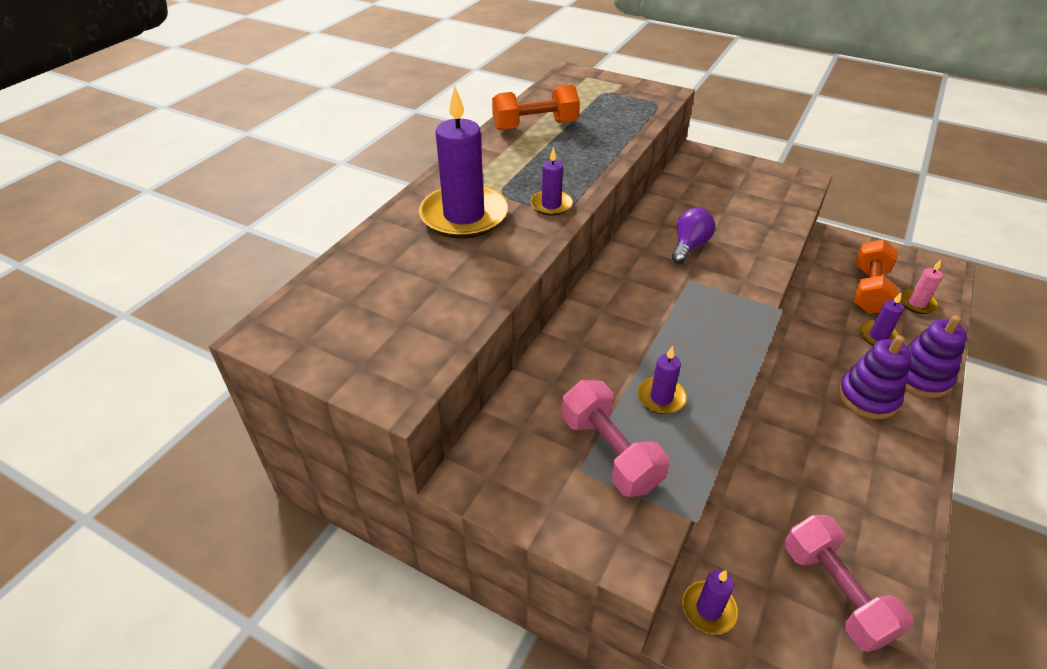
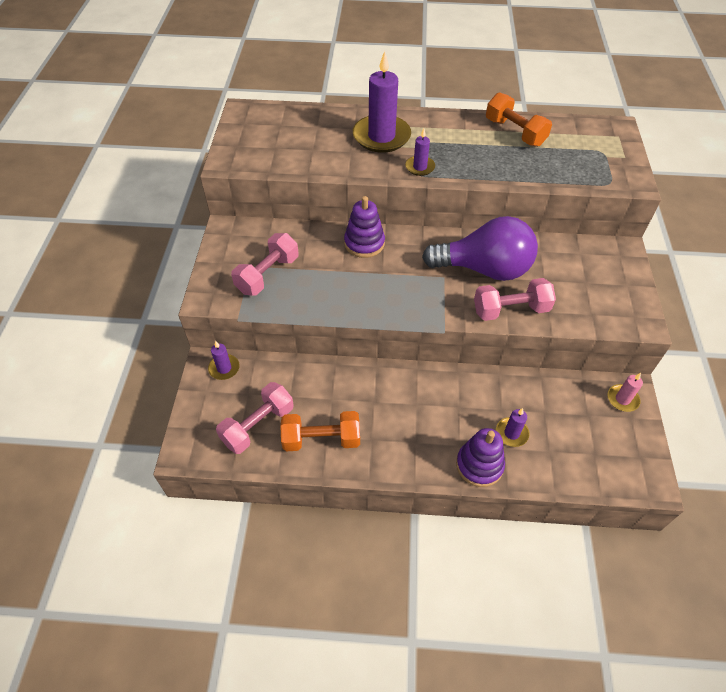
camera: 65 degrees right, 10 degrees up
(661, 397) = (320, 286): purple candle -> none
(689, 246) = (484, 269): purple light bulb -> purple light bulb, size x2.08
(761, 249) = (510, 310): none -> pink dumbbell
(868, 397) = (434, 431): purple stacking toy -> purple stacking toy (364, 243)
(869, 290) = (571, 422): orange dumbbell -> orange dumbbell (321, 439)
(917, 303) = (578, 460): pink candle -> pink candle (622, 399)

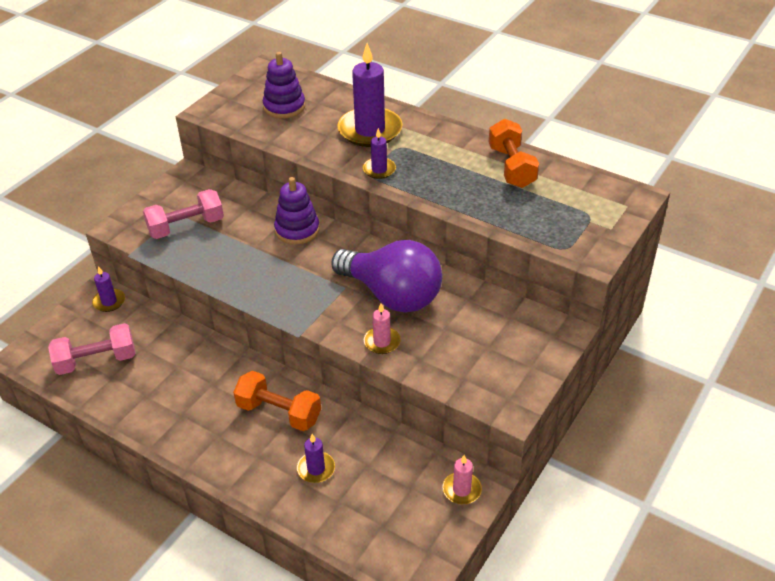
camera: 30 degrees right, 10 degrees down
(321, 439) = (139, 395): orange dumbbell -> orange dumbbell (279, 412)
(479, 465) = (259, 482): purple stacking toy -> purple stacking toy (284, 107)
(510, 310) = (382, 342): pink dumbbell -> pink candle

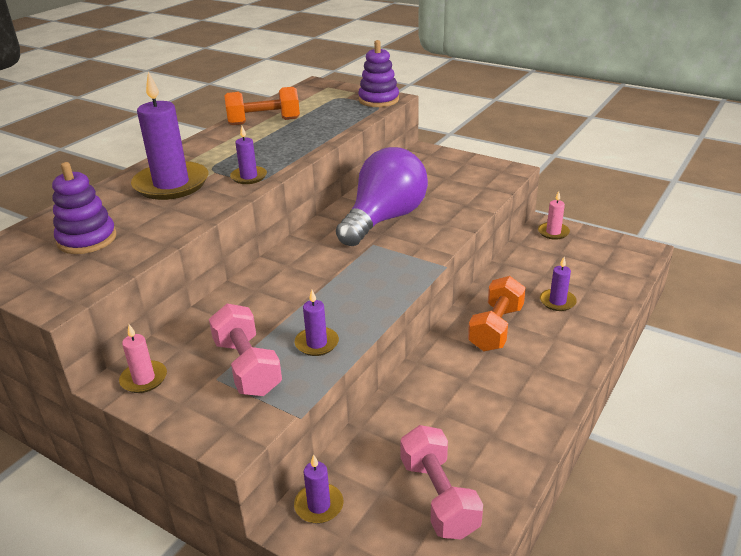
camera: 90 degrees left, 10 degrees down
(203, 258) = (317, 343): none -> purple candle
(297, 230) = (274, 278): purple stacking toy -> purple stacking toy (378, 100)
(382, 342) = (447, 222): pink candle -> pink candle (144, 379)

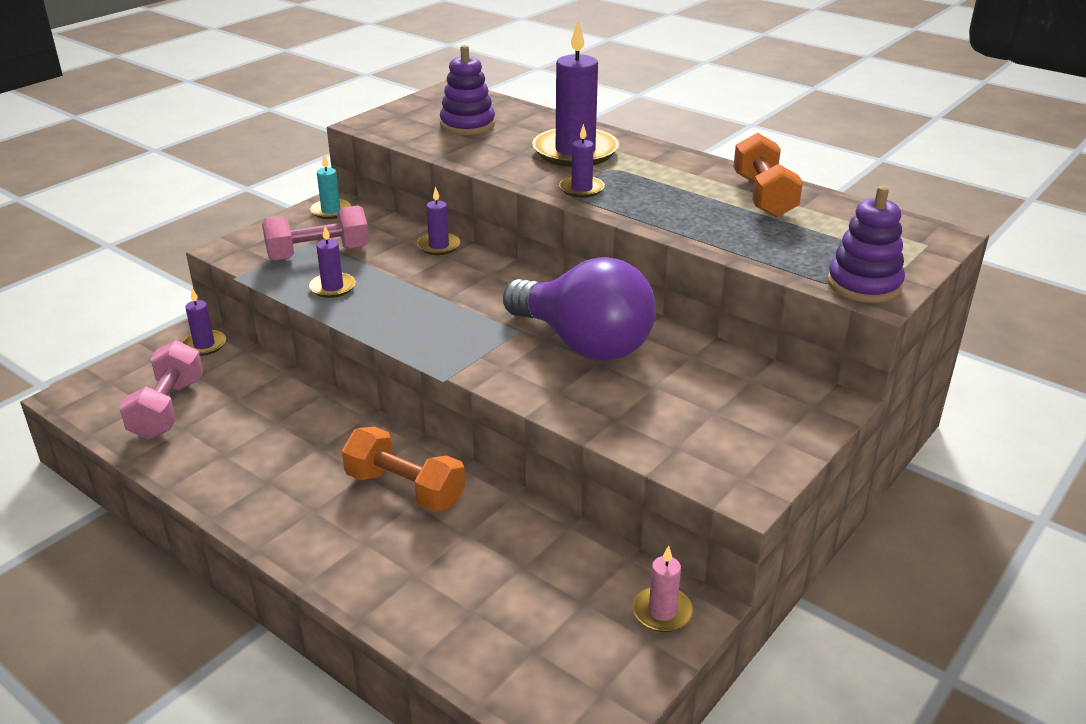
camera: 95 degrees right, 0 degrees up
(144, 379) = (331, 211): pink candle -> turquoise candle
(438, 497) = (168, 409): pink dumbbell -> pink dumbbell turned 75 degrees counterclockwise
(557, 301) = (445, 565): purple candle -> purple candle (439, 246)

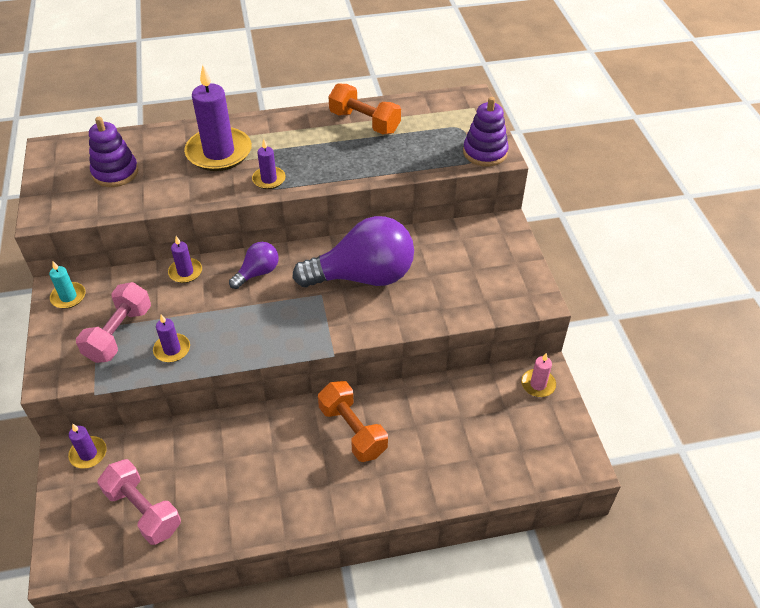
camera: 50 degrees left, 15 degrees up
(405, 489) = (352, 430): orange dumbbell -> orange dumbbell turned 75 degrees clockwise
(494, 282) = (257, 273): none -> purple light bulb

